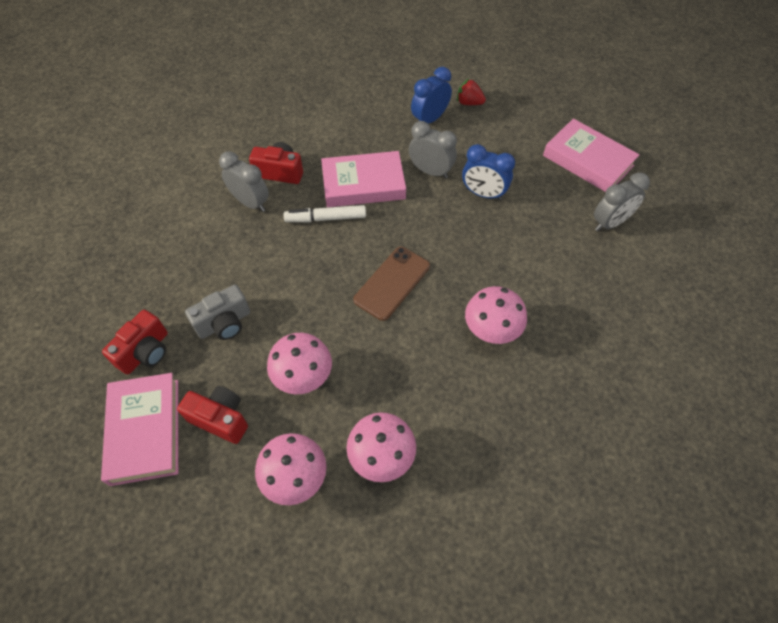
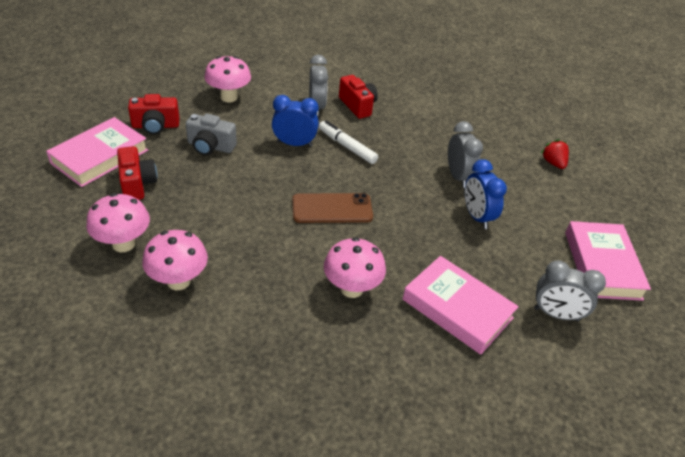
camera: 45 degrees right, 15 degrees down
(303, 378) = (205, 206): pink mushroom -> pink mushroom (229, 97)
(363, 184) = (400, 149): pink book -> pink book (457, 308)
(429, 119) = (505, 151): blue clock -> blue clock (294, 144)

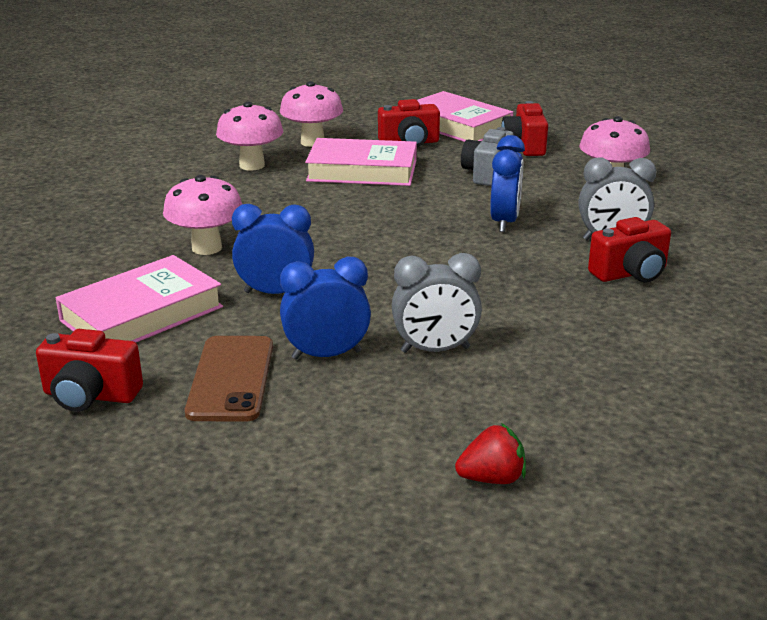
camera: 100 degrees right, 15 degrees down
(332, 209) = (357, 242): brown phone -> brown phone (231, 379)
(347, 147) = (505, 259): white marker -> none
(412, 244) = (275, 293): none -> blue clock
(556, 314) = (90, 395): grey clock -> red camera
(602, 265) = (172, 473): pink book -> pink book (362, 171)

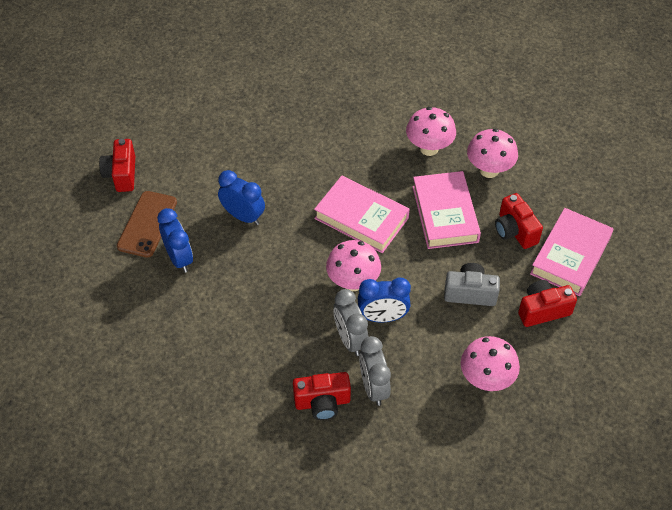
camera: 75 degrees right, 25 degrees up
(142, 314) = (204, 165): pink book -> pink book (361, 218)
(207, 248) = (291, 166): pink mushroom -> pink mushroom (353, 282)
(231, 379) = (147, 224): brown phone -> brown phone turned 60 degrees counterclockwise
(275, 293) = (243, 216): blue clock -> blue clock turned 45 degrees counterclockwise
(435, 350) = (195, 308): grey clock -> grey clock (350, 340)
(492, 478) = (79, 353): red strawberry -> none
(630, 273) = (322, 402): red camera -> red camera turned 60 degrees counterclockwise

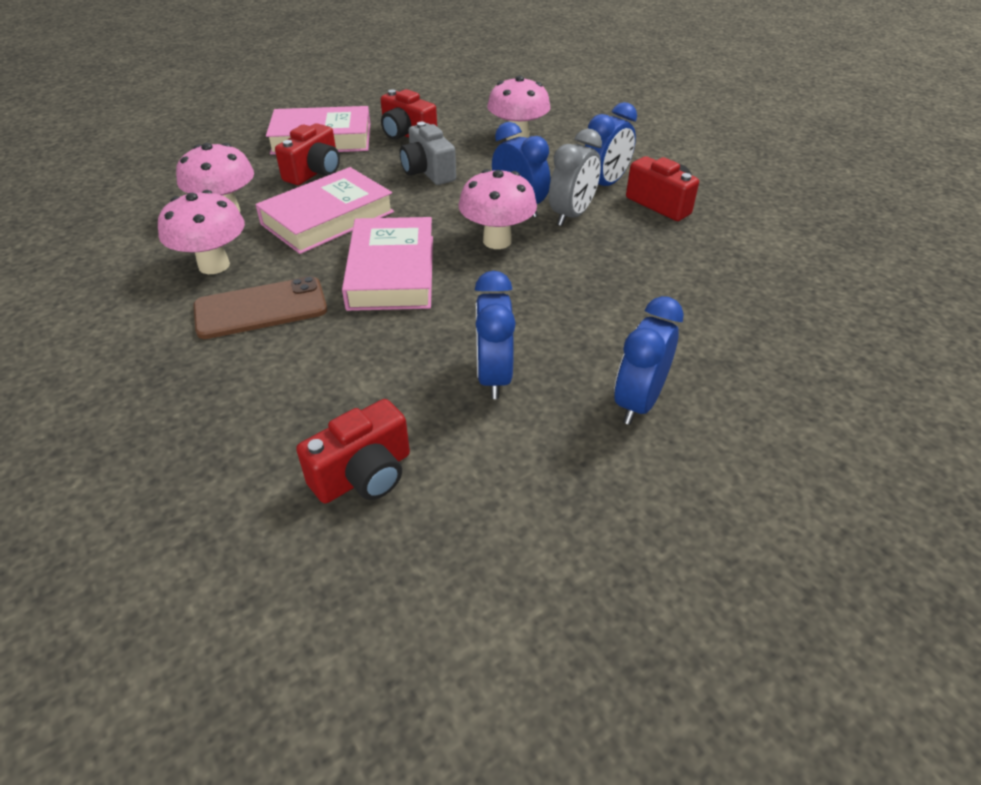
camera: 125 degrees left, 10 degrees down
(121, 174) = (564, 606): red camera -> red camera (364, 475)
(147, 224) = (625, 482): brown phone -> brown phone (261, 308)
(373, 387) = (604, 184): grey clock -> blue clock

